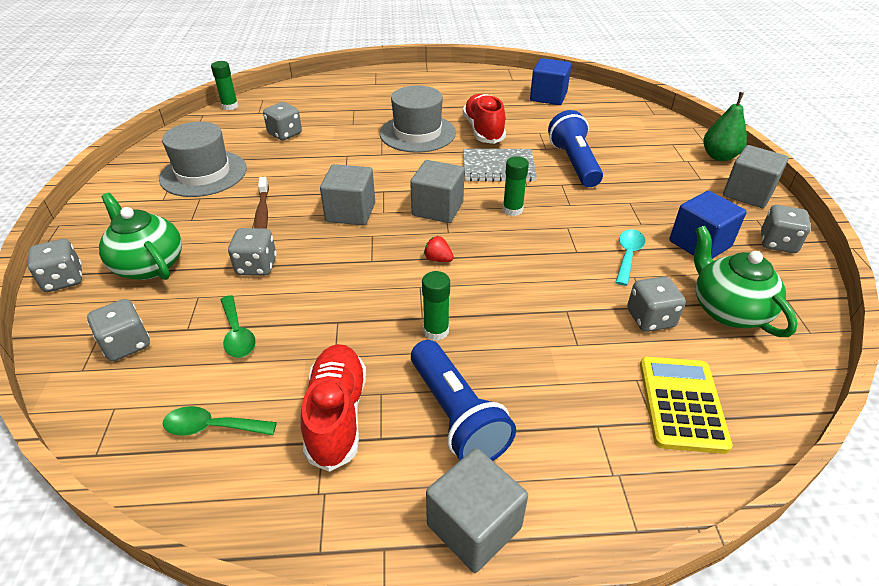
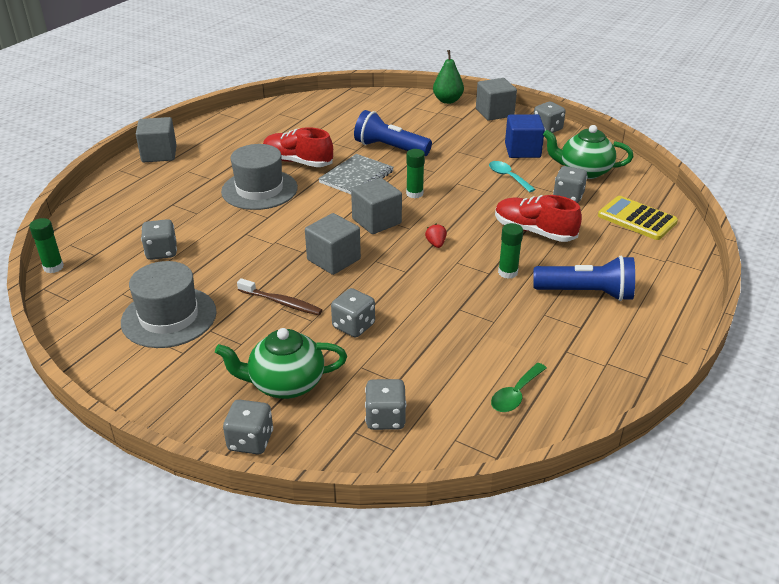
camera: 55 degrees left, 5 degrees down
(237, 334) = (428, 358): green spoon -> none
(337, 415) = (548, 337): red shoe -> red shoe (534, 231)
(438, 259) = (436, 244): red strawberry -> red strawberry turned 105 degrees clockwise
(474, 526) = (666, 317): grey cube -> grey cube (159, 154)
(548, 97) = (289, 117): blue cube -> none

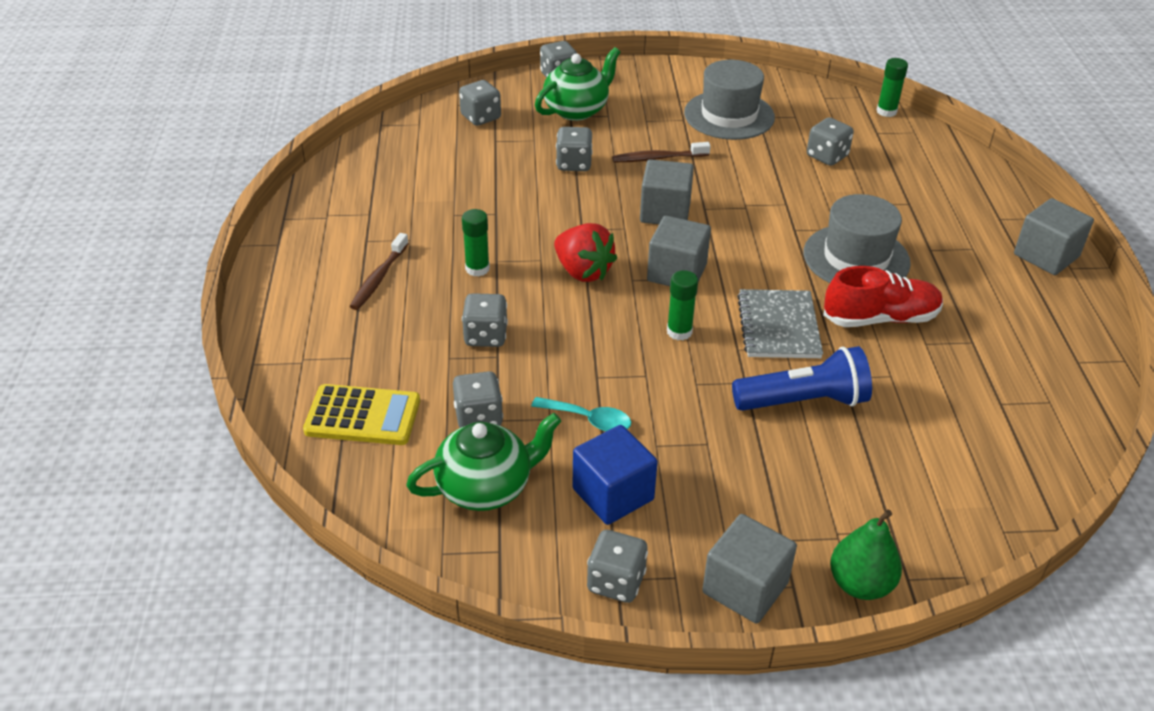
camera: 145 degrees right, 5 degrees up
(436, 244) = (583, 271): red strawberry -> red strawberry, size x2.10
(515, 394) = (393, 165): green spoon -> none
(534, 231) = (485, 336): red shoe -> grey dice
(586, 293) = (379, 278): blue flashlight -> brown toothbrush

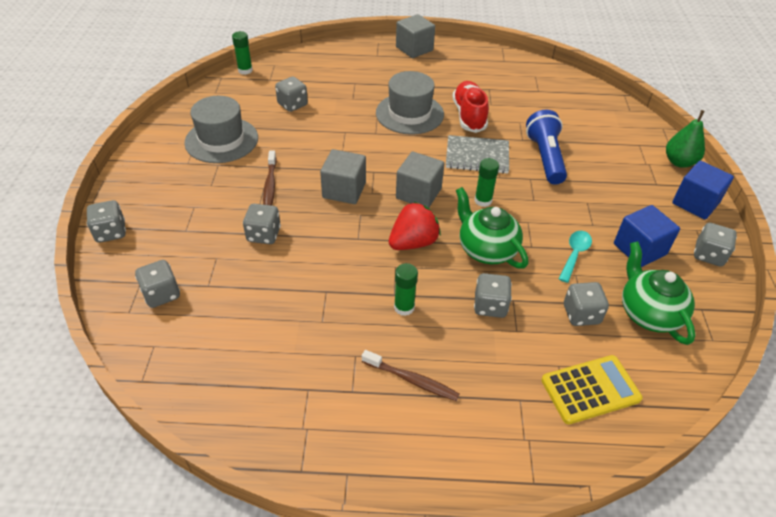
camera: 85 degrees left, 5 degrees up
(363, 416) = (590, 389): yellow calculator -> yellow calculator turned 60 degrees clockwise
(577, 110) = (177, 225): green teapot -> green teapot (486, 249)
(745, 588) = (695, 203): grey cube -> blue cube

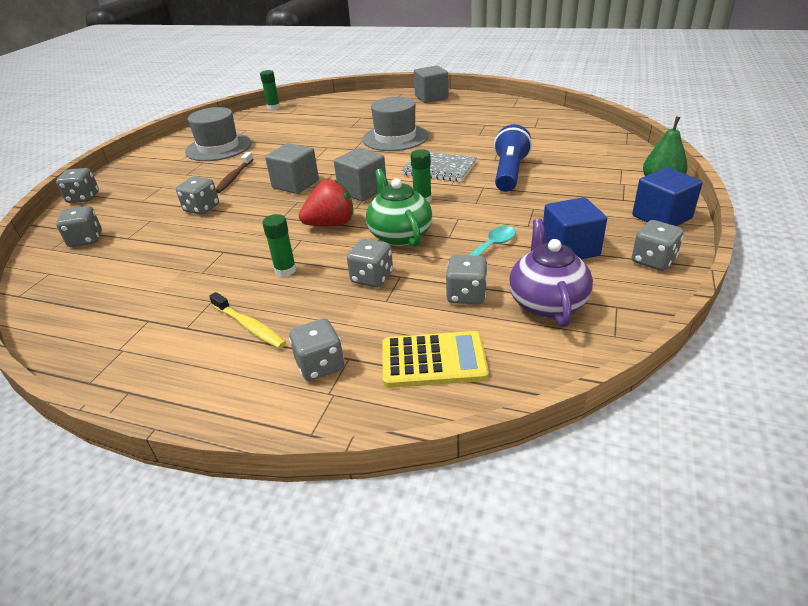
camera: 20 degrees right, 10 degrees down
(292, 105) = (295, 128): grey dice -> grey dice (320, 365)
(411, 380) = (249, 326): brown toothbrush -> yellow toothbrush
(469, 116) = (451, 141): red shoe -> none
(648, 313) = (546, 302): green teapot -> purple teapot

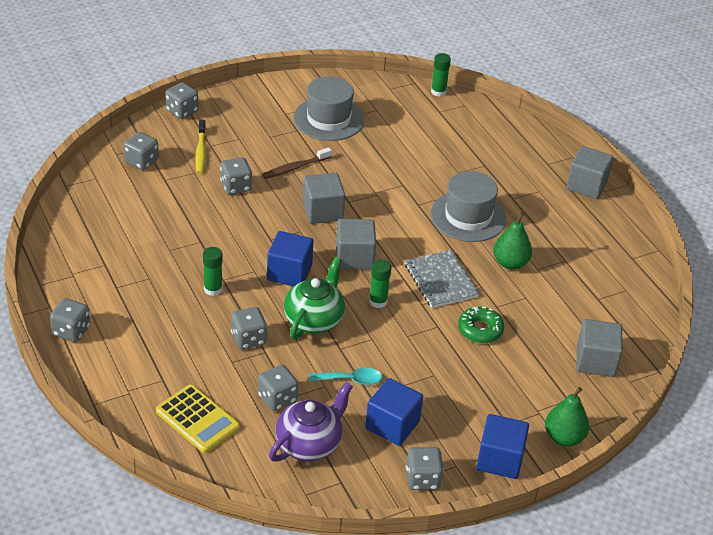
camera: 40 degrees right, 5 degrees up
(249, 326) = (145, 315): yellow toothbrush -> yellow toothbrush (201, 151)
(320, 365) = (145, 371): grey dice -> grey dice (71, 331)
(331, 224) = (289, 273): red strawberry -> blue cube
(460, 140) = (510, 263): none -> green pear
(509, 173) = (480, 330): blue flashlight -> green donut
(593, 147) = (595, 361): none -> grey cube

